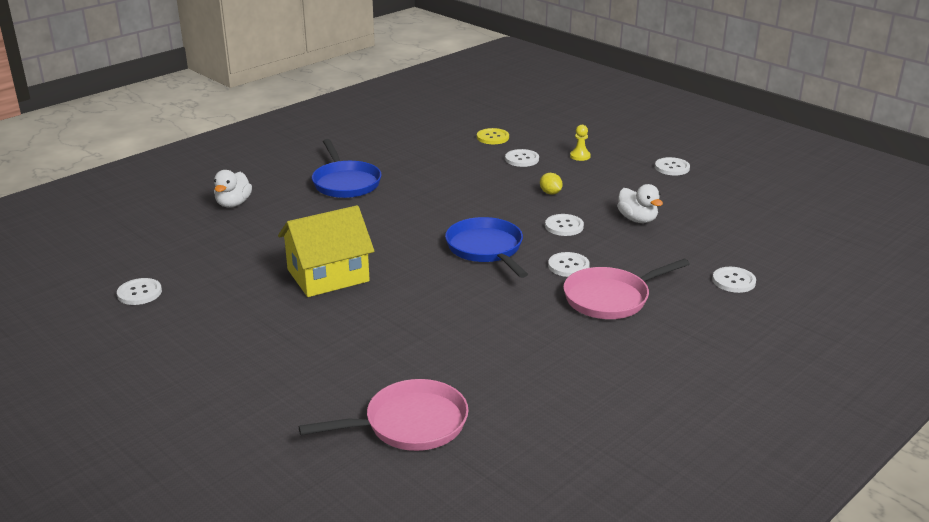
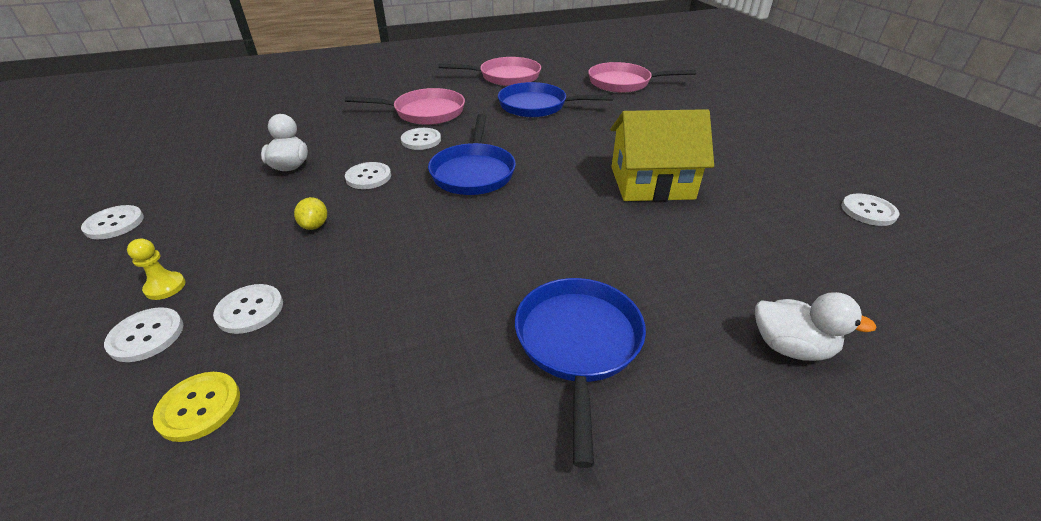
camera: 155 degrees left, 10 degrees up
(233, 204) = (790, 347): white duck -> white duck turned 75 degrees clockwise
(496, 341) = (537, 106): none -> blue pan
(590, 389) = (505, 77): none -> pink pan
(733, 281) = (322, 104): white button -> white button (146, 336)

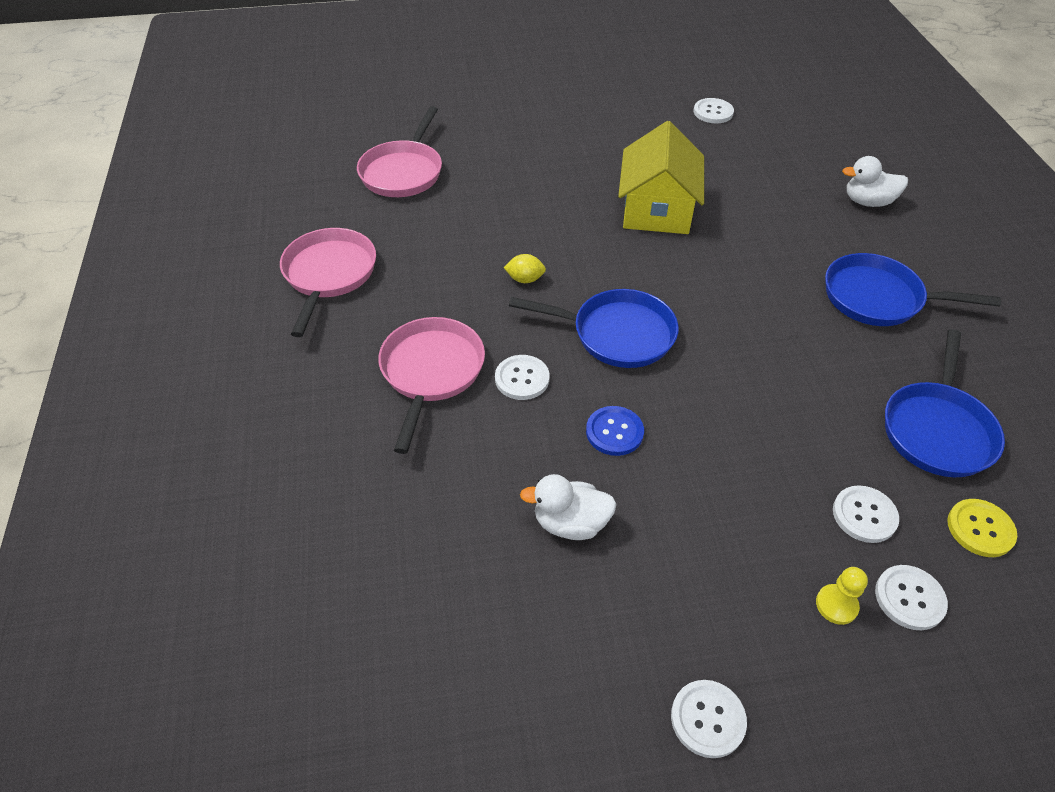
camera: 80 degrees left, 10 degrees up
(315, 225) = (720, 477): yellow lemon -> yellow lemon (525, 279)
(368, 177) = (614, 432): white button -> blue button
(537, 106) = (449, 258): blue pan -> blue pan (937, 429)
(790, 347) = (867, 202): white duck -> white duck turned 120 degrees counterclockwise

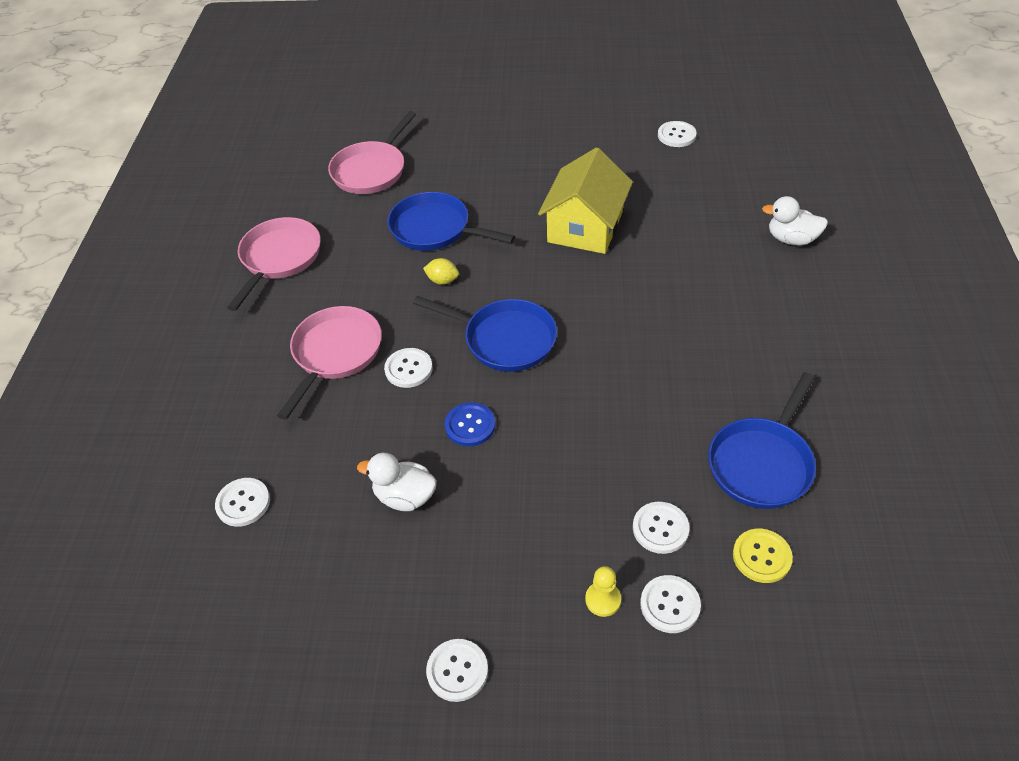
camera: 15 degrees right, 0 degrees up
(379, 560) = (243, 503): none -> white button
(879, 298) = (761, 334): blue pan -> blue pan (435, 229)

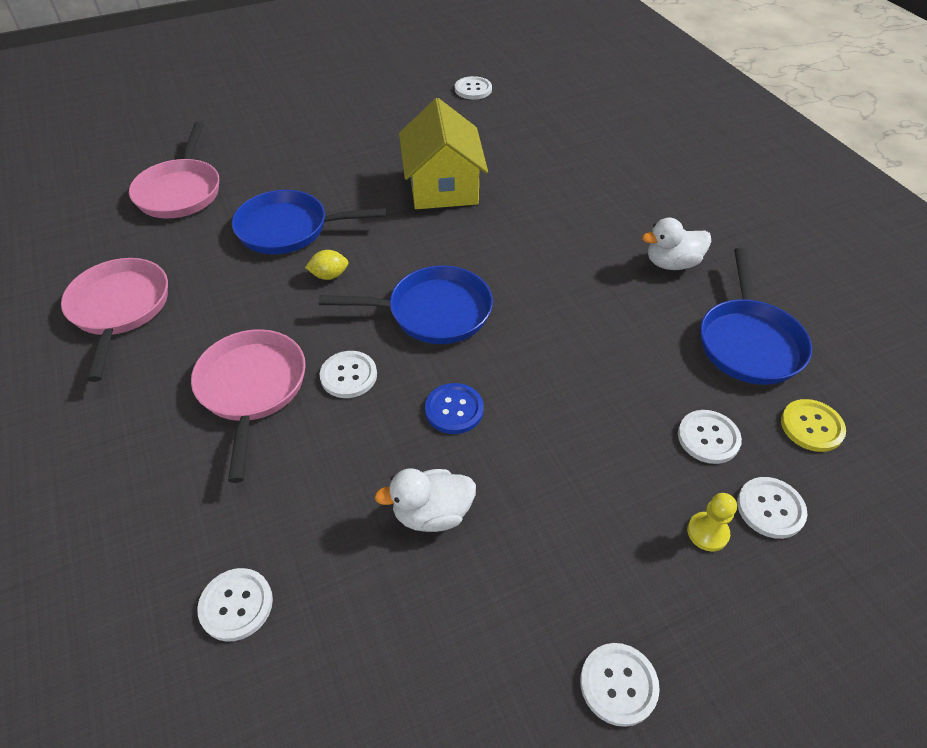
camera: 30 degrees left, 0 degrees up
(791, 239) = (631, 148): white duck -> white duck (672, 263)

